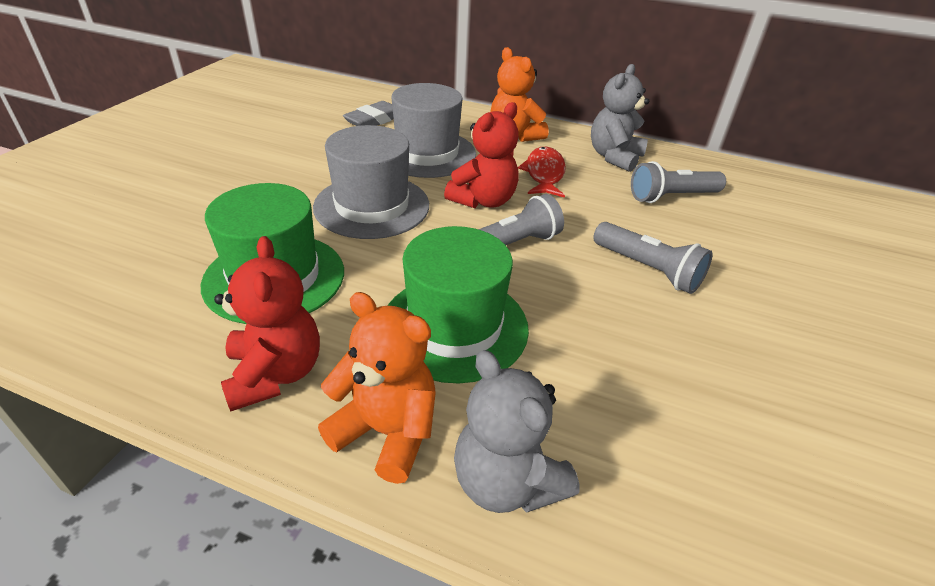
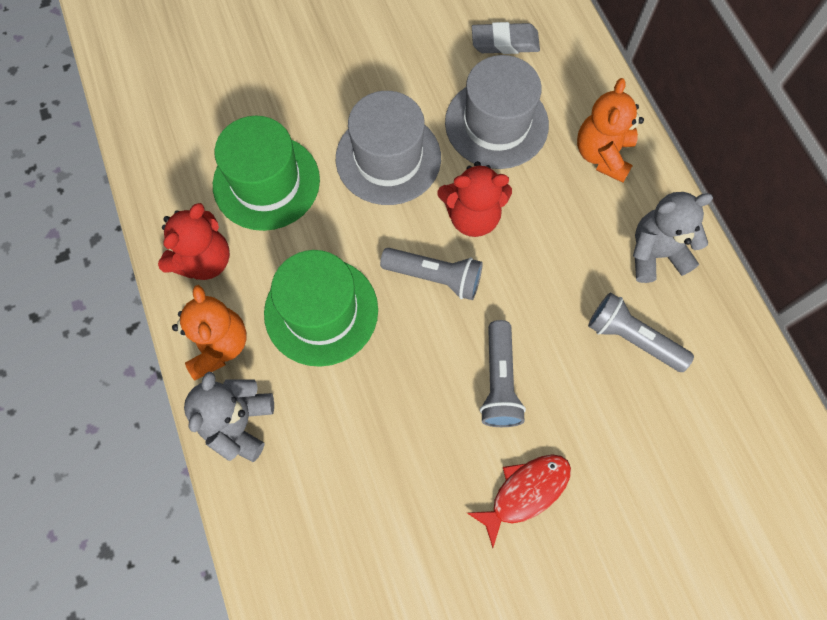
camera: 50 degrees right, 30 degrees up
(544, 174) = (561, 224): red fish -> red fish (525, 492)

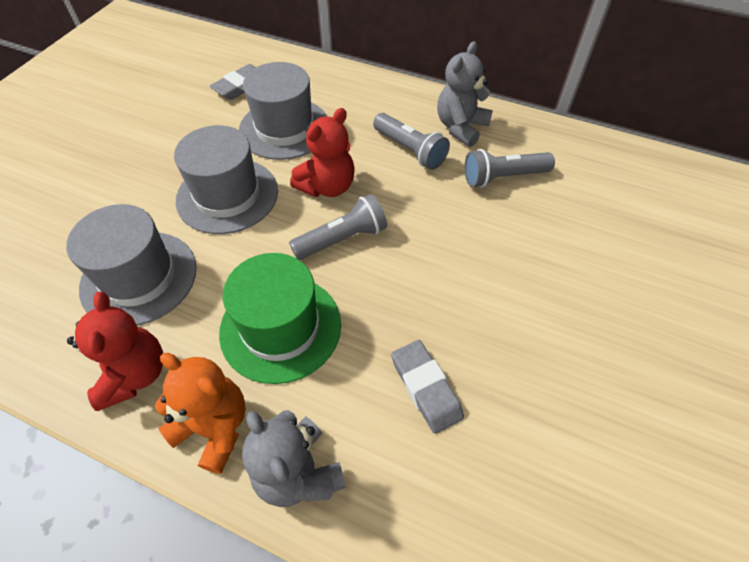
camera: 45 degrees left, 15 degrees down
(266, 182) = (139, 277): green hat -> grey hat
(370, 449) = (425, 388): none -> grey eraser
(499, 382) = (459, 264): grey flashlight -> grey flashlight (410, 150)
(525, 492) = (555, 315): red fish -> none
(602, 155) = (370, 102): orange teddy bear -> none

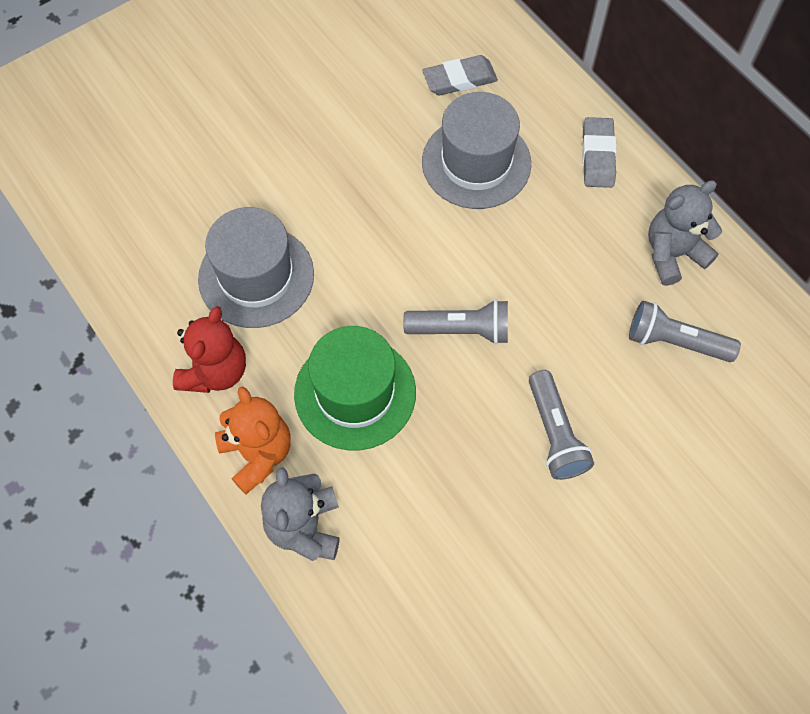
camera: 30 degrees right, 10 degrees up
(227, 195) = (376, 222): grey hat -> none
(327, 186) = (480, 260): red teddy bear -> none
(410, 150) = (595, 257): grey flashlight -> grey flashlight (555, 433)
(425, 388) = (448, 517): grey eraser -> grey eraser (597, 156)

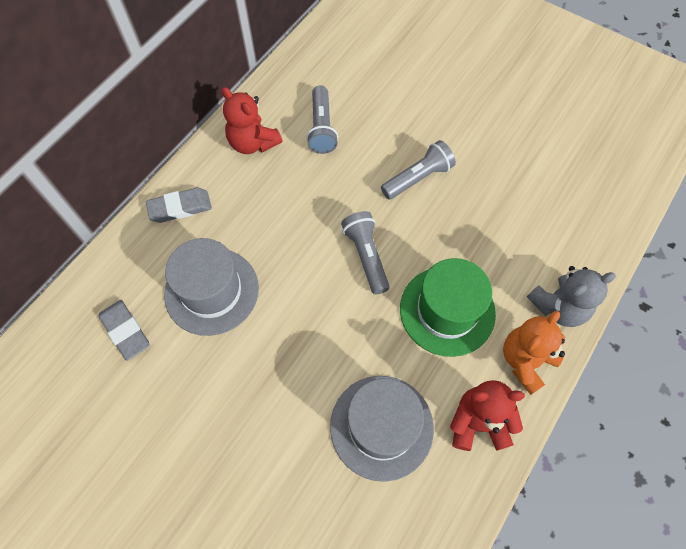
camera: 110 degrees left, 0 degrees up
(673, 254) = (253, 143): grey teddy bear -> red teddy bear

